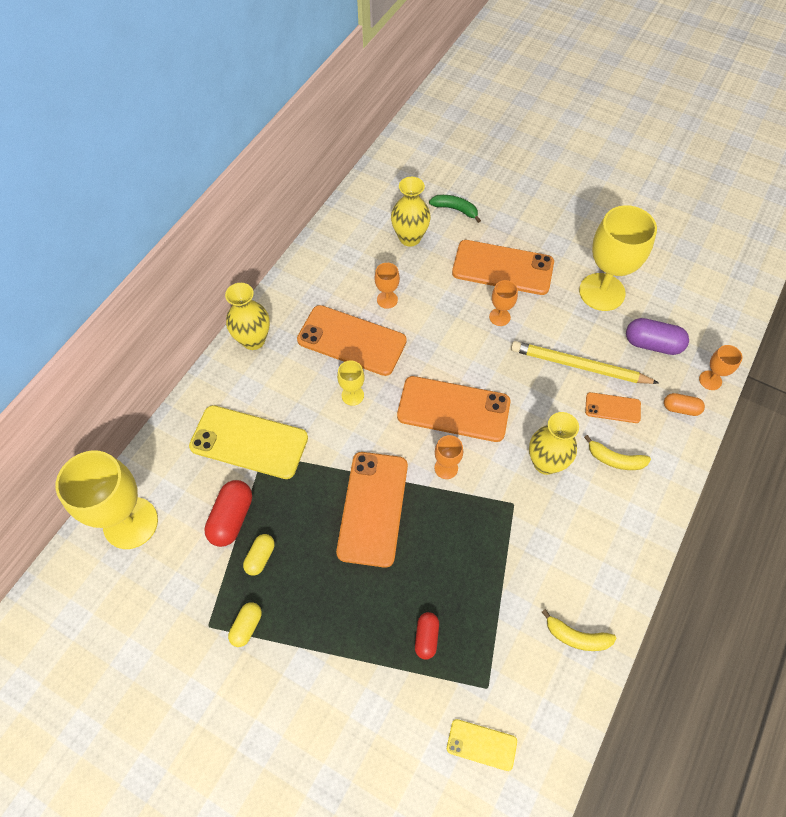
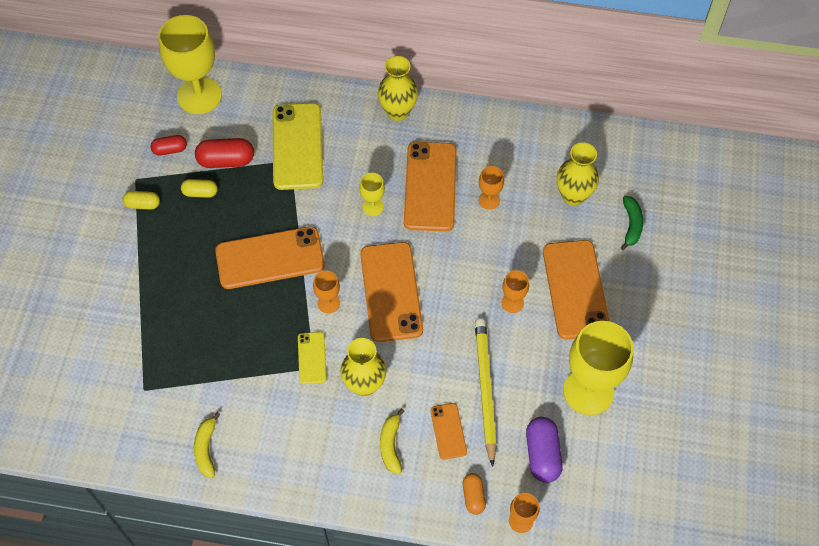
camera: 70 degrees right, 0 degrees up
(426, 637) = (171, 333): red capsule -> red capsule (170, 150)
(481, 744) = (99, 397): yellow phone -> yellow phone (312, 358)

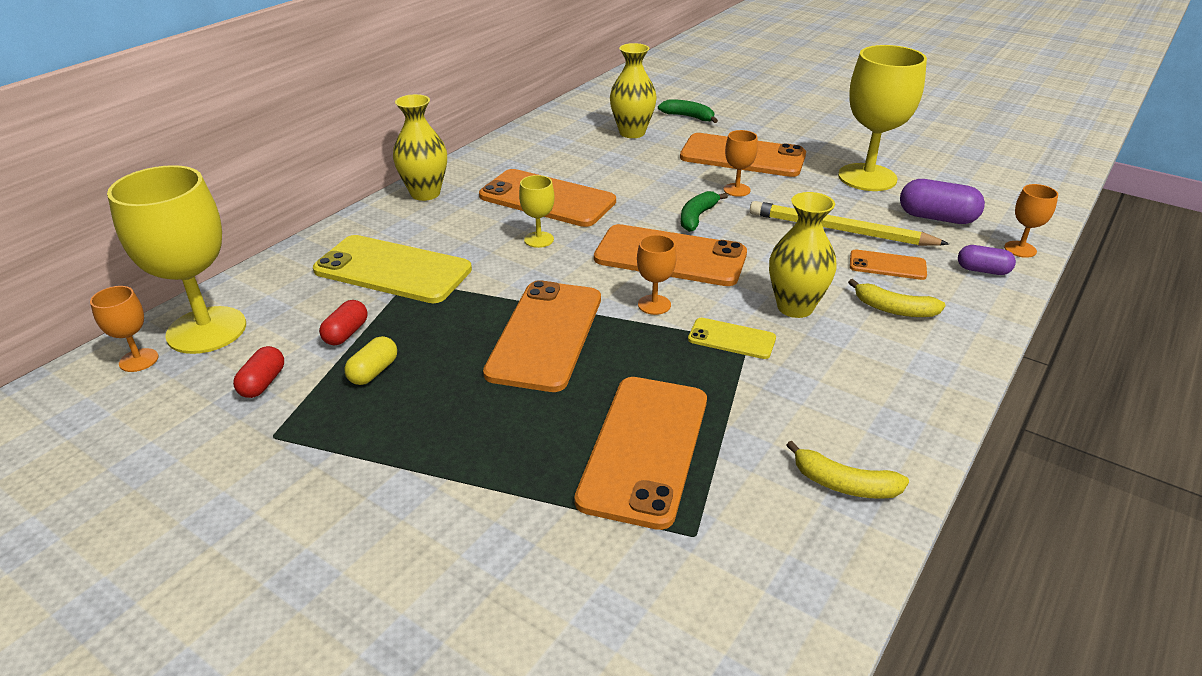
camera: 65 degrees left, 25 degrees down
(143, 204) = (329, 440): yellow capsule -> none
(194, 346) = (644, 449): none -> orange phone
(226, 160) = (346, 333): red capsule -> red capsule, size x0.62
(454, 290) = (697, 217): none -> green banana
(473, 496) = (982, 270): orange capsule -> purple capsule
(489, 200) = (597, 172): orange goblet -> orange goblet (139, 360)

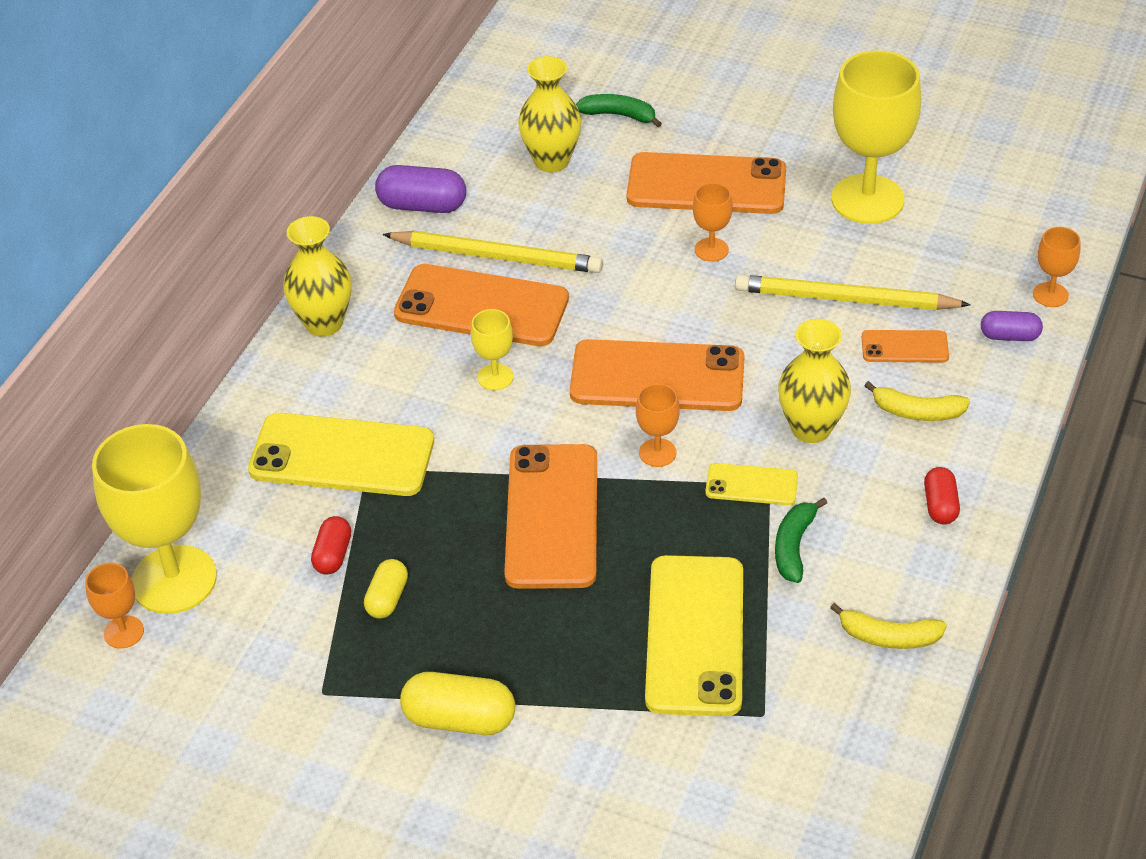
camera: 10 degrees left, 10 degrees up
(263, 383) = (277, 634): red capsule -> red capsule (940, 505)
(385, 482) = (459, 719): none -> yellow capsule
(571, 174) = (496, 256): none -> yellow pencil
(644, 449) = (695, 635): orange phone -> yellow phone
(697, 217) = (673, 306): green banana -> green banana (793, 546)
(937, 218) = (955, 258): purple capsule -> purple capsule (422, 205)

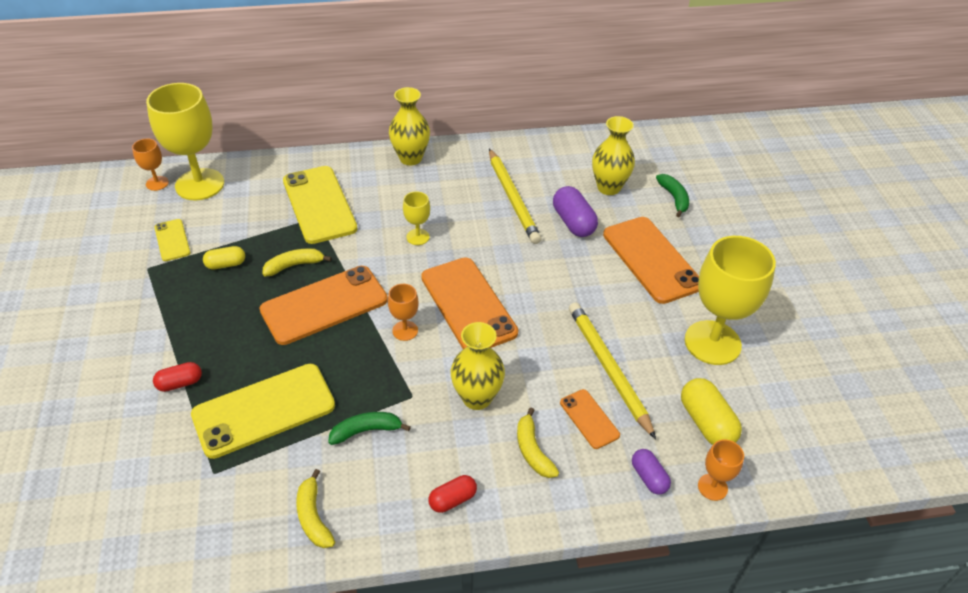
camera: 55 degrees right, 0 degrees up
(333, 555) = (246, 231): red capsule -> red capsule (180, 383)
(422, 205) = (527, 155): purple capsule -> purple capsule (573, 222)
(449, 523) = (294, 265): none -> yellow banana
(459, 719) = (151, 330): yellow capsule -> yellow capsule (706, 422)
(481, 306) = (468, 209): orange phone -> none
(711, 250) = (596, 285): orange goblet -> none
(751, 485) = (407, 387): yellow phone -> yellow phone (172, 240)

